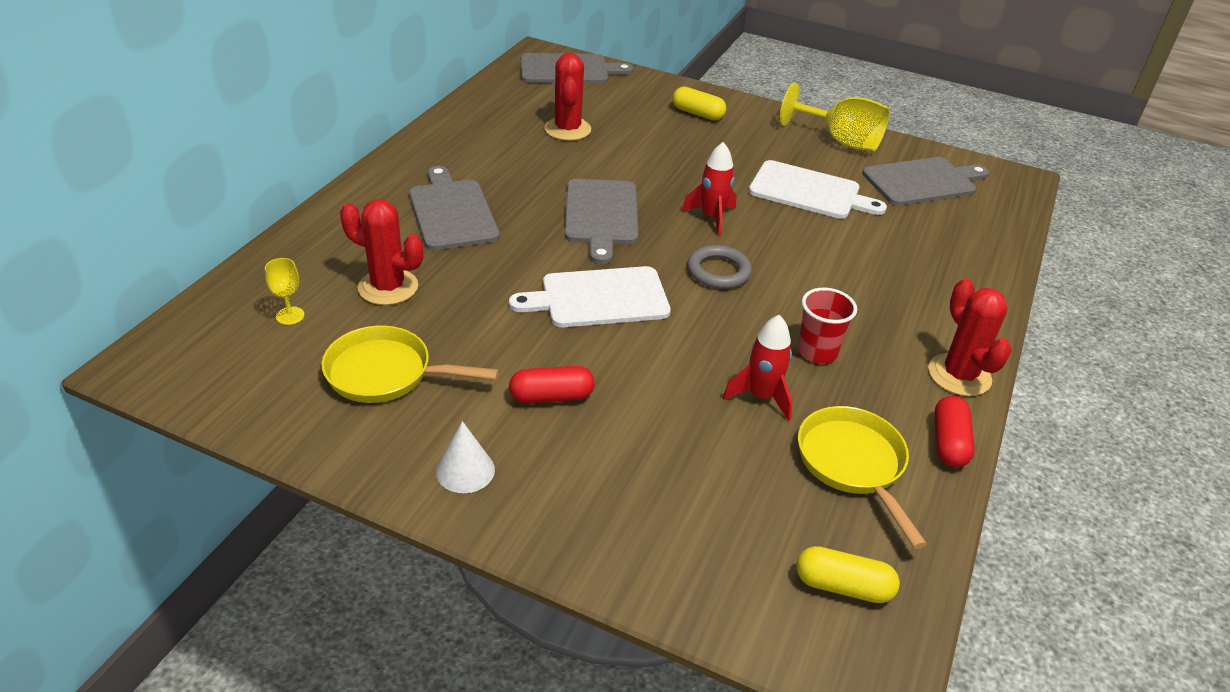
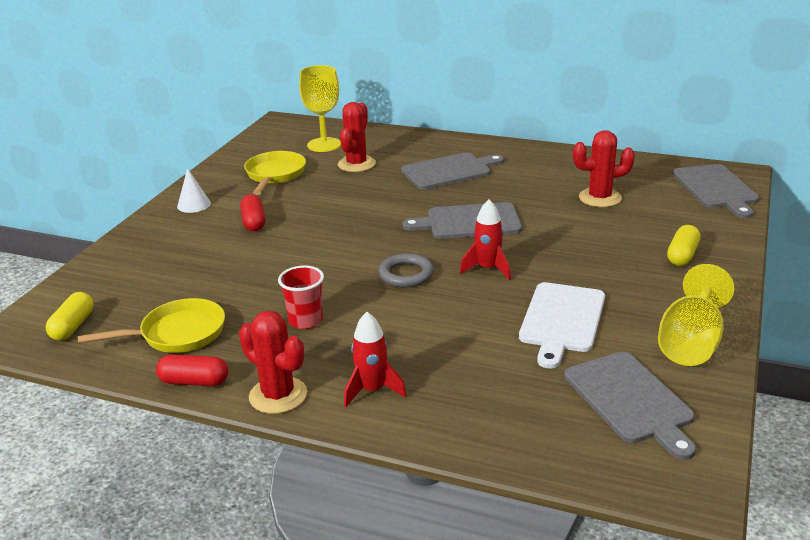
camera: 90 degrees right, 10 degrees down
(290, 316) = (324, 145): yellow goblet -> yellow goblet, size x2.11
(599, 298) = (359, 229): white cutting board -> none
(761, 396) = (252, 295): red rocket -> red rocket (372, 390)
(959, 375) = (278, 395): red cactus -> red cactus turned 60 degrees clockwise

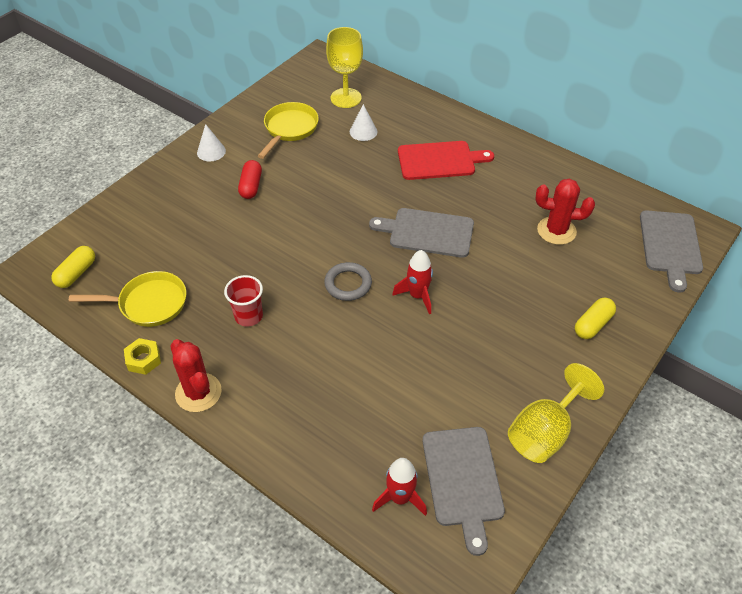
camera: 15 degrees right, 20 degrees up
(194, 381) = (143, 359): red capsule -> yellow nut
(356, 164) = (363, 131): red cactus -> white cone
(372, 390) = (269, 408): red rocket -> red rocket (400, 498)
(449, 171) = (439, 160): grey cutting board -> red cutting board
(561, 320) = (450, 374): white cutting board -> none

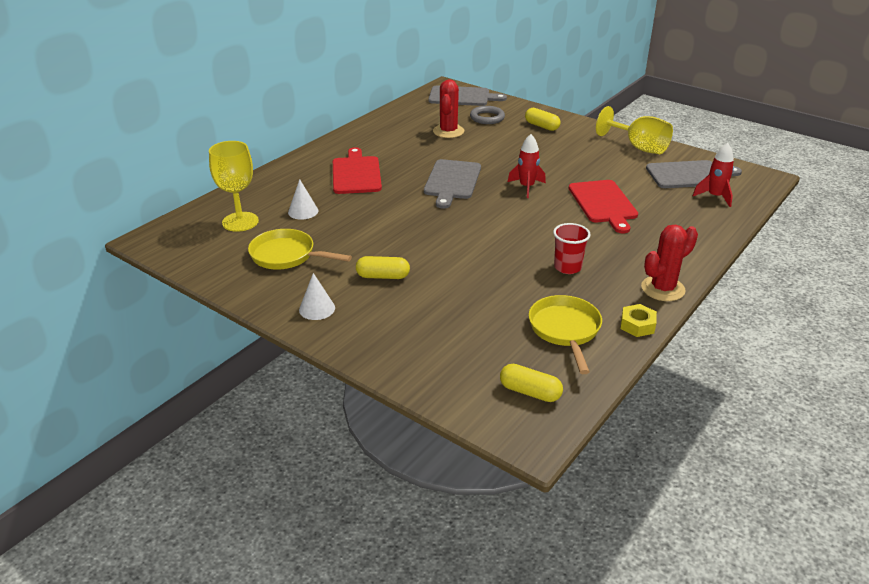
camera: 90 degrees left, 15 degrees down
(251, 186) = (383, 276): red capsule -> yellow capsule
(348, 284) = (518, 218): grey ring -> grey ring (487, 118)
(380, 365) = (603, 203): none -> red cutting board

